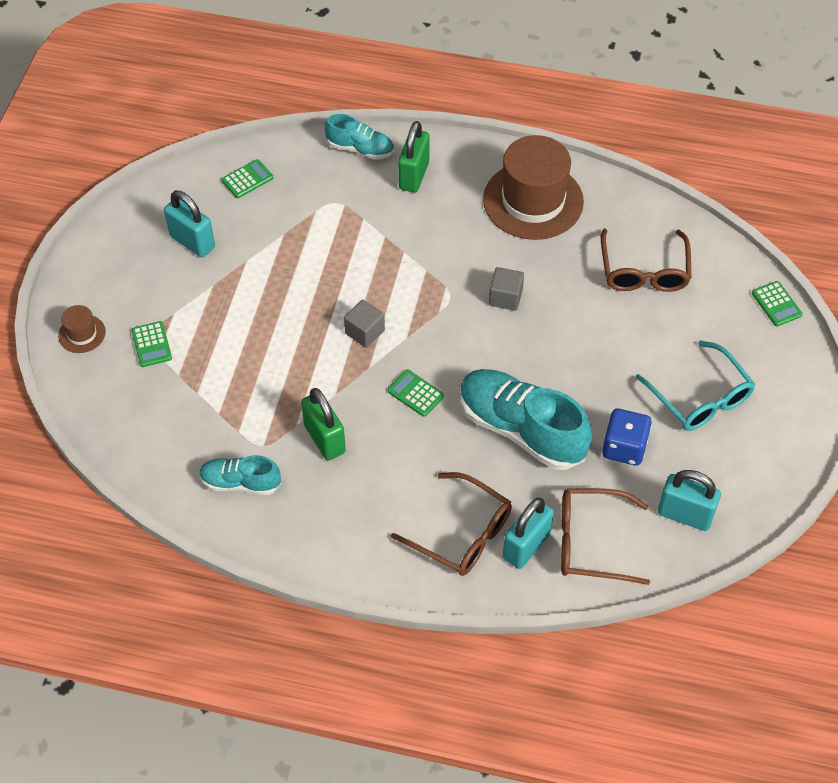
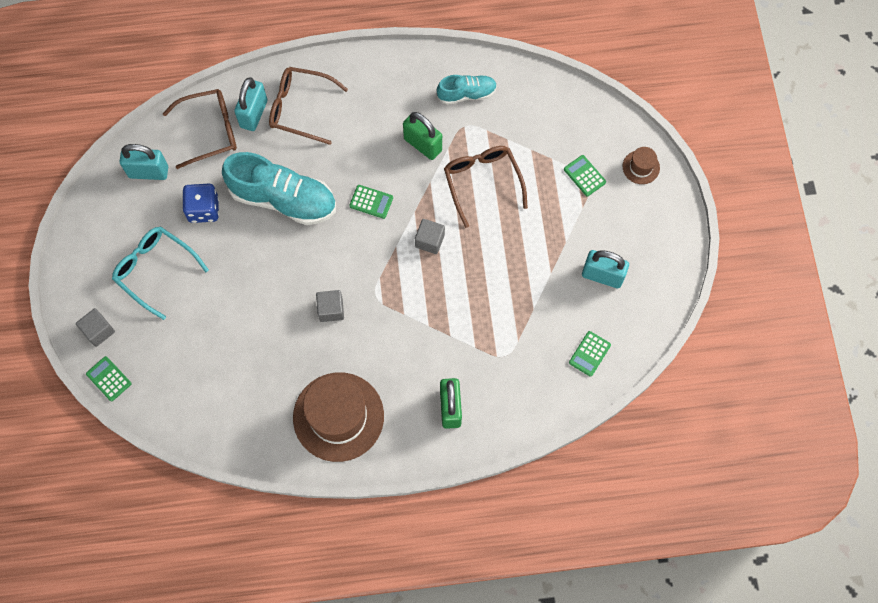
camera: 160 degrees right, 15 degrees up
(360, 149) = (508, 421): turquoise shoe -> none
(644, 270) = (225, 375): brown glasses -> brown glasses (482, 183)
(780, 354) = (98, 331): none -> grey cube

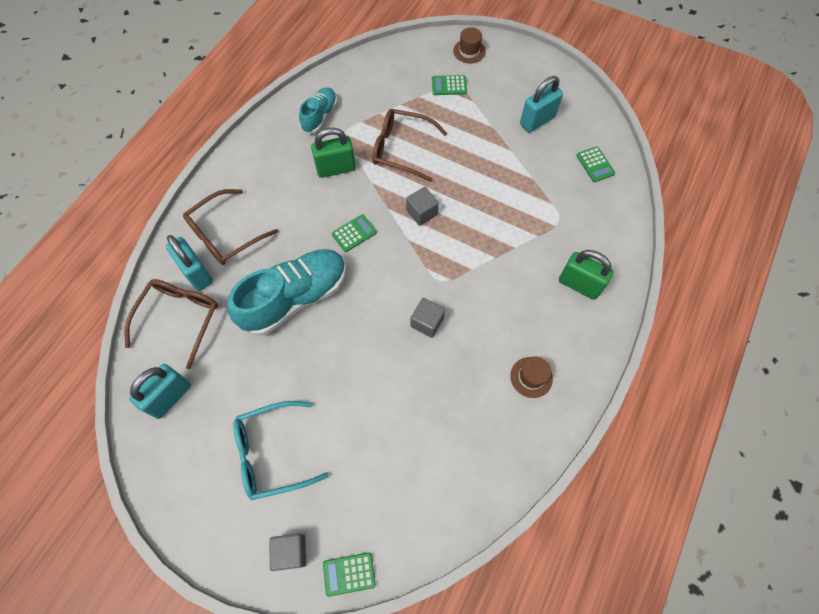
camera: 55 degrees left, 5 degrees down
(203, 209) = (249, 370): blue dice -> none
(338, 416) = (531, 377): brown hat -> brown hat, size x0.44

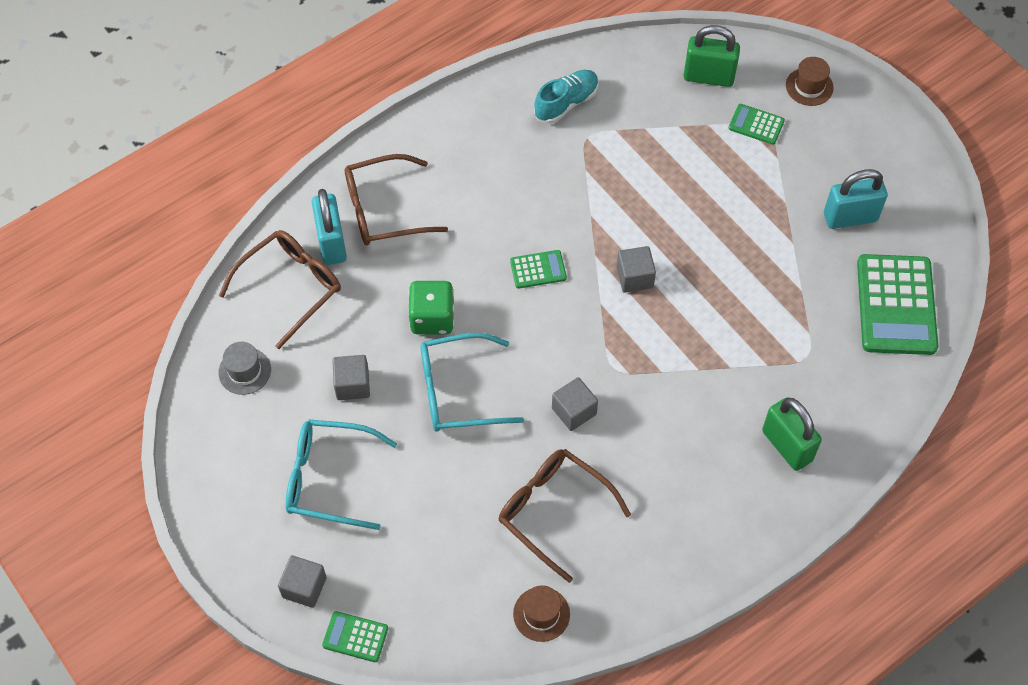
camera: 25 degrees right, 5 degrees down
(170, 397) = (244, 371): turquoise padlock -> grey hat
(258, 372) = (352, 385): none -> grey cube
(295, 298) = (432, 318): turquoise shoe -> green dice
(336, 169) = (554, 179): green padlock -> green padlock (708, 76)
(339, 343) = (459, 391): none -> turquoise glasses
(402, 149) = (650, 187): brown glasses -> brown glasses (554, 512)
(531, 377) = (666, 526): brown hat -> brown hat (541, 614)
(595, 164) = (896, 305): green calculator -> green calculator, size x2.07

